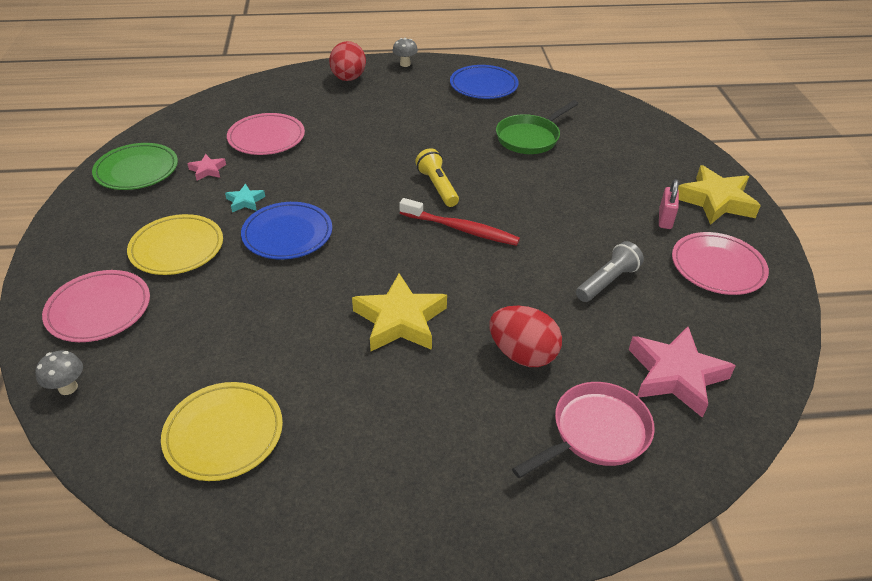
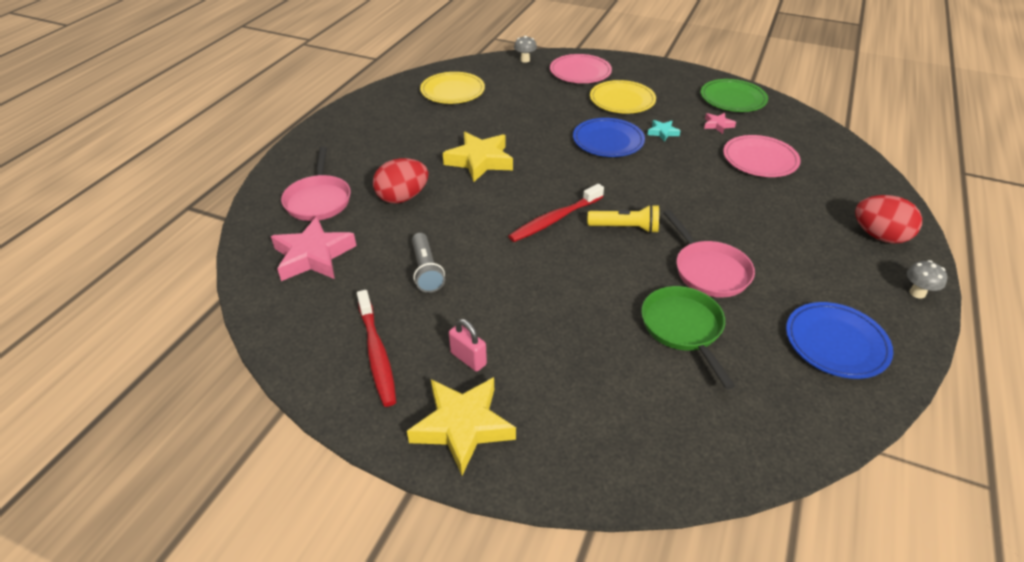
camera: 120 degrees right, 0 degrees up
(456, 138) = (708, 270): none -> pink pan
(717, 267) = (377, 353): pink plate -> red toothbrush

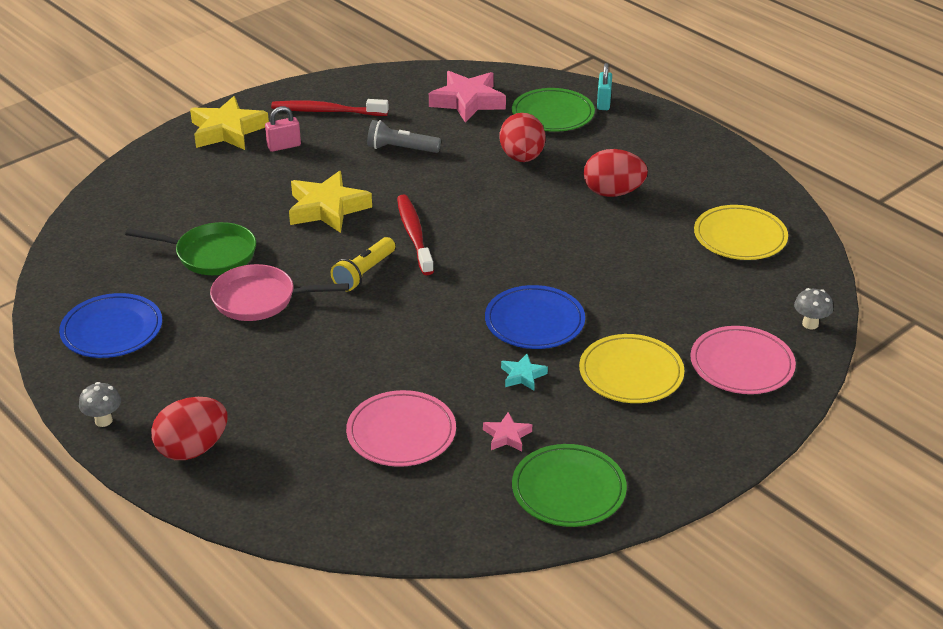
camera: 115 degrees right, 5 degrees down
(286, 178) = (603, 103): none -> turquoise padlock
(318, 200) = (553, 114): pink pan -> green plate
(429, 145) = (613, 193): none -> red egg
(479, 161) = (556, 217): yellow star -> yellow star (327, 208)

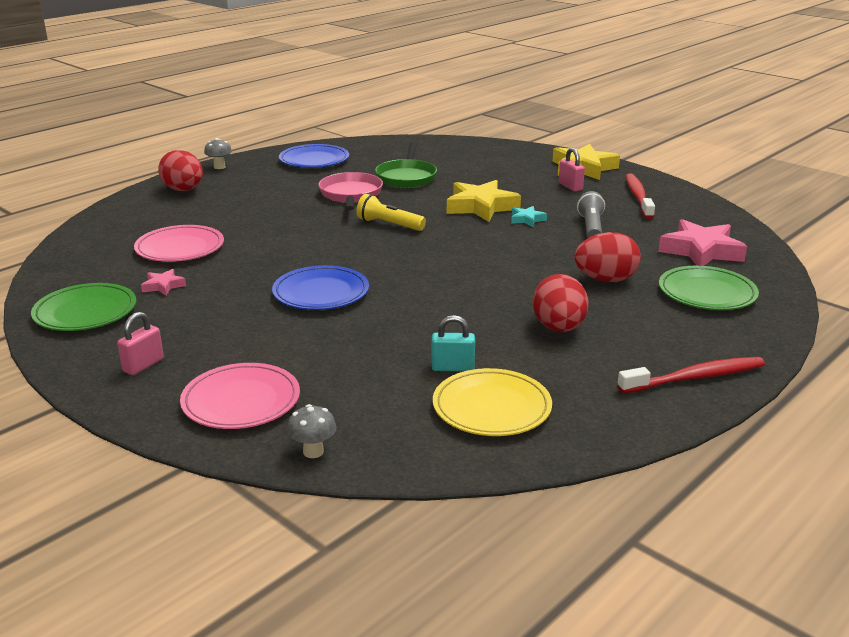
camera: 85 degrees right, 10 degrees down
(414, 235) = (450, 239): red toothbrush -> red toothbrush (695, 378)
(523, 376) = (242, 290): turquoise star -> turquoise star (527, 219)
(603, 103) = (756, 321): turquoise padlock -> turquoise padlock (452, 368)
(631, 373) = (237, 339): yellow plate -> none
(683, 431) = (143, 365): none -> pink padlock

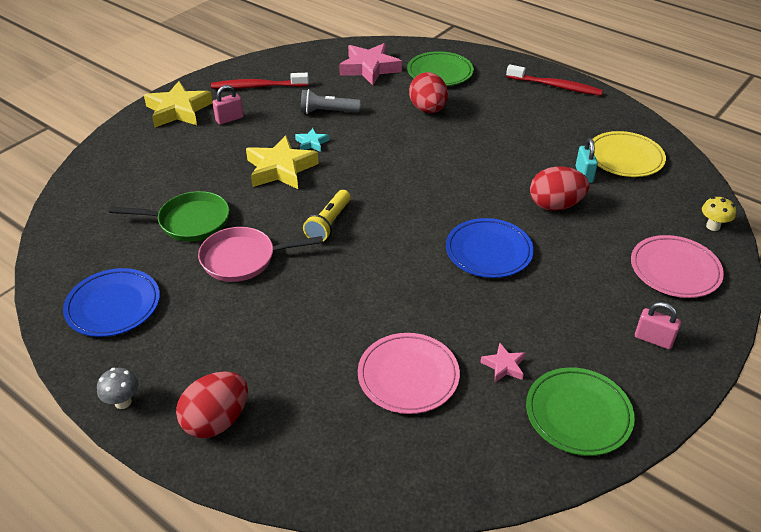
camera: 95 degrees left, 15 degrees up
(313, 452) = (713, 226): grey mushroom -> yellow mushroom
(558, 328) = (510, 131): red egg -> red egg (555, 205)
(695, 378) = (555, 86): red toothbrush -> red toothbrush turned 135 degrees clockwise

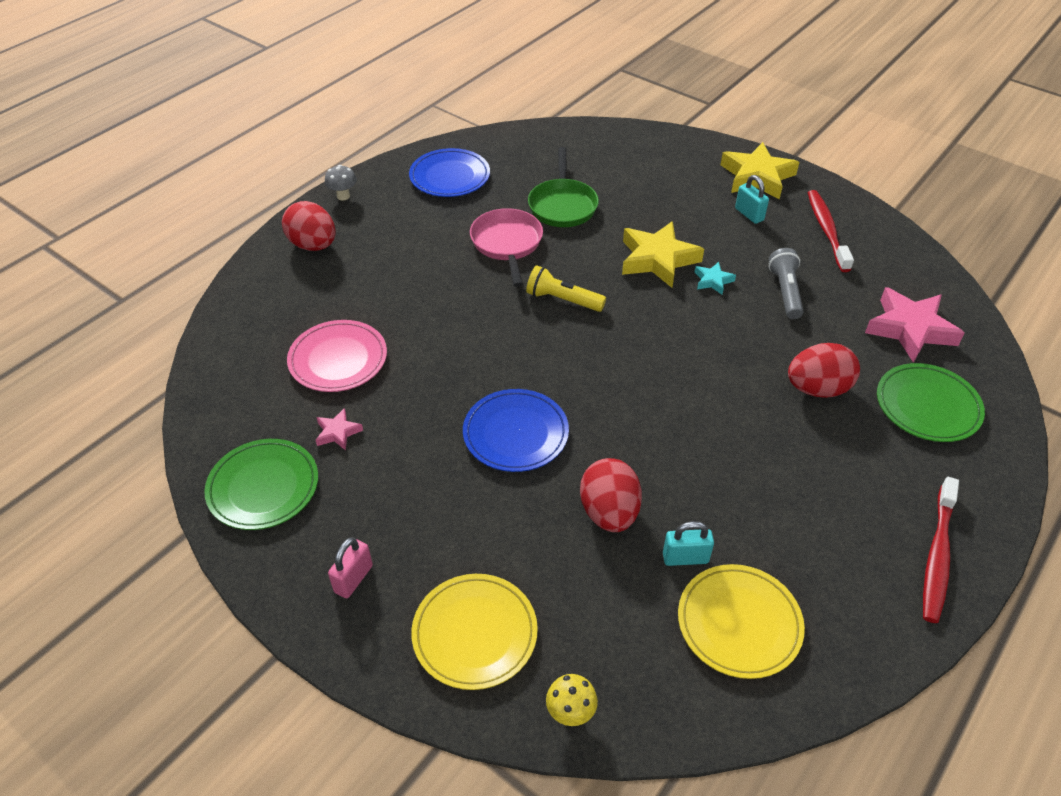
camera: 90 degrees right, 5 degrees up
(229, 119) = (749, 214): pink padlock -> turquoise padlock
(675, 270) = (475, 633): pink plate -> yellow plate

